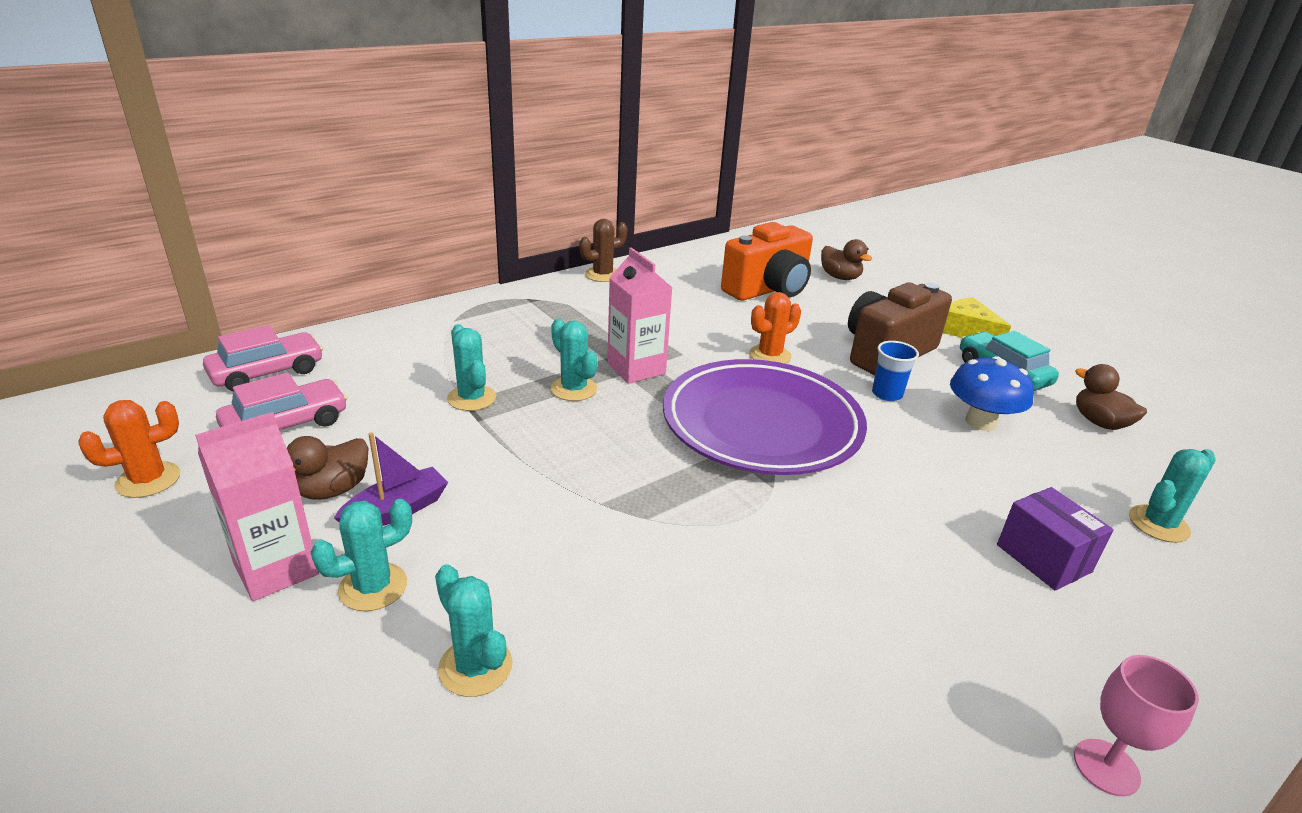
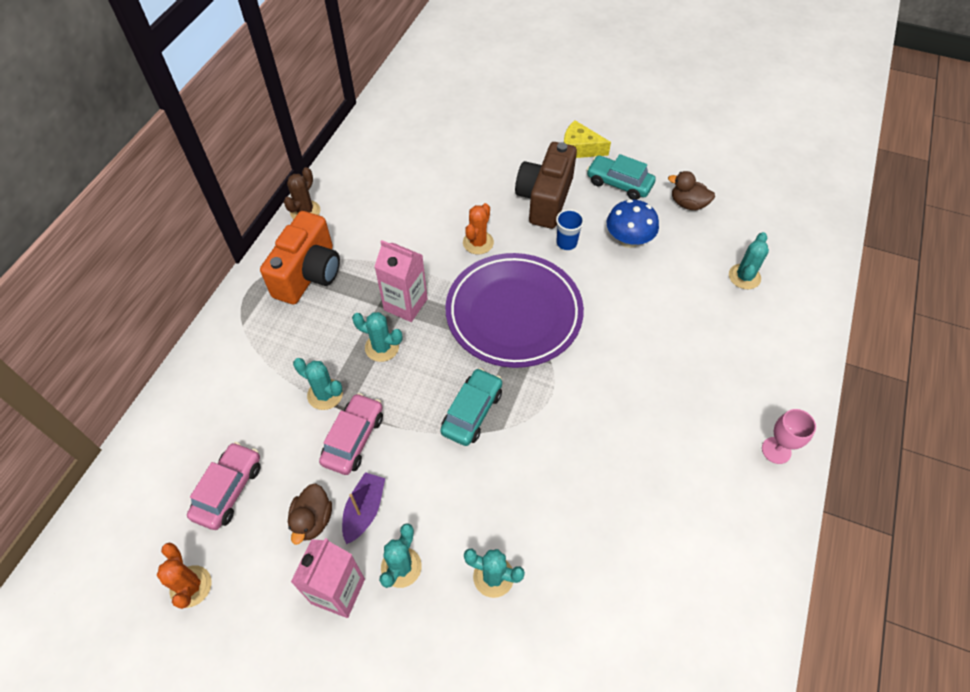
camera: 30 degrees left, 25 degrees up
(148, 480) = (191, 586): orange cactus -> orange cactus turned 45 degrees counterclockwise
(267, 373) = (163, 454): pink car -> pink car (353, 439)
(622, 485) = (472, 412): none -> turquoise car
(768, 290) = (432, 167): orange camera -> orange camera (309, 274)
(840, 277) = (470, 125): brown duck -> none
(1043, 558) = (704, 336): purple box -> none

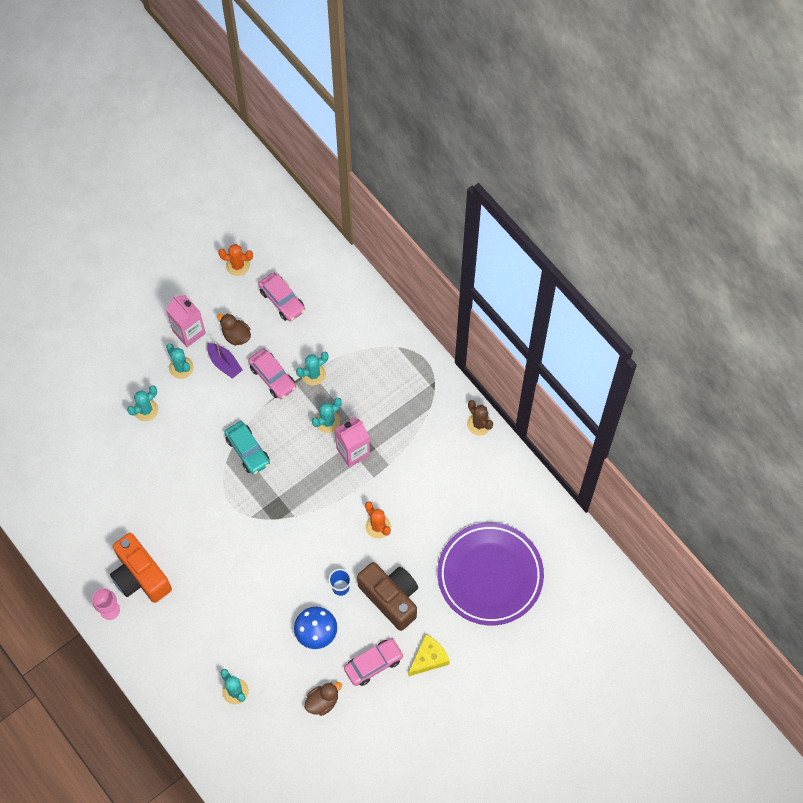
camera: 120 degrees right, 10 degrees up
(309, 274) = (417, 403): orange camera -> orange camera (140, 576)
(514, 314) = (303, 515): purple plate -> purple plate (490, 575)
(619, 183) = (373, 664): turquoise car -> pink car

